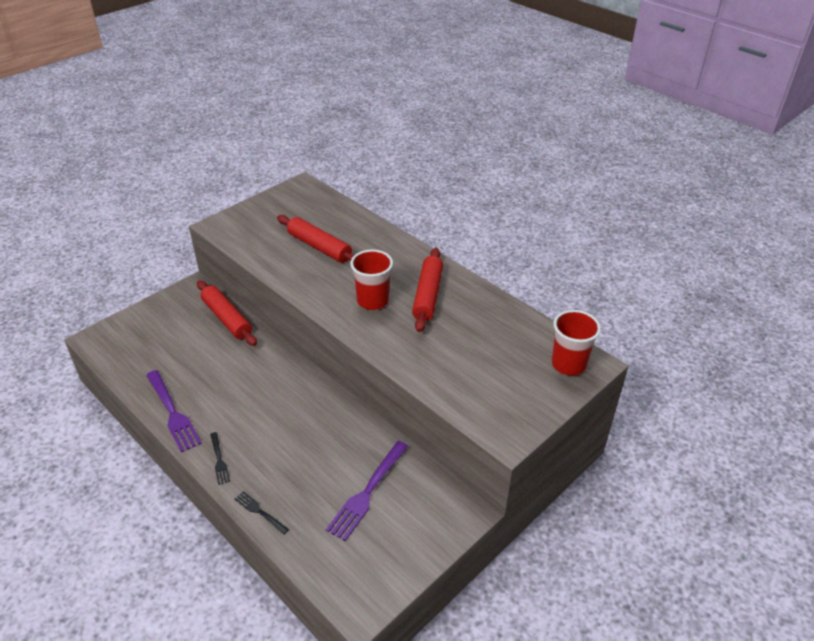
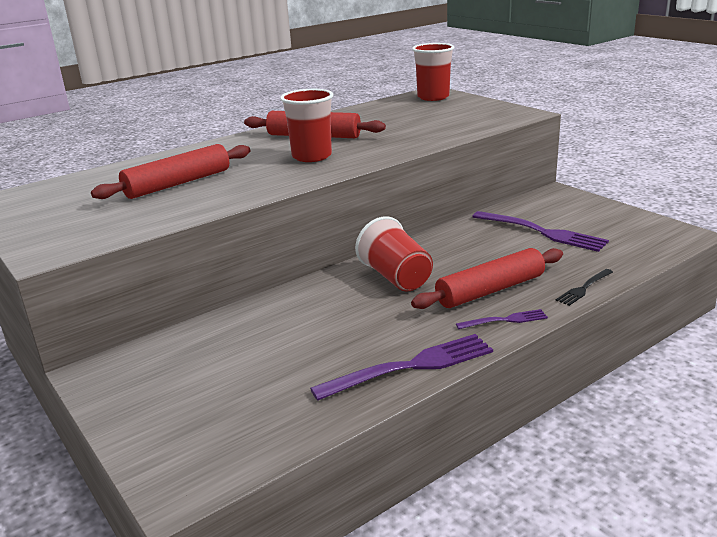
camera: 80 degrees left, 15 degrees down
(219, 460) = (505, 320): black fork -> purple fork
(227, 318) = (205, 333): red rolling pin -> red rolling pin (490, 290)
(289, 398) = (396, 277): none -> red cup

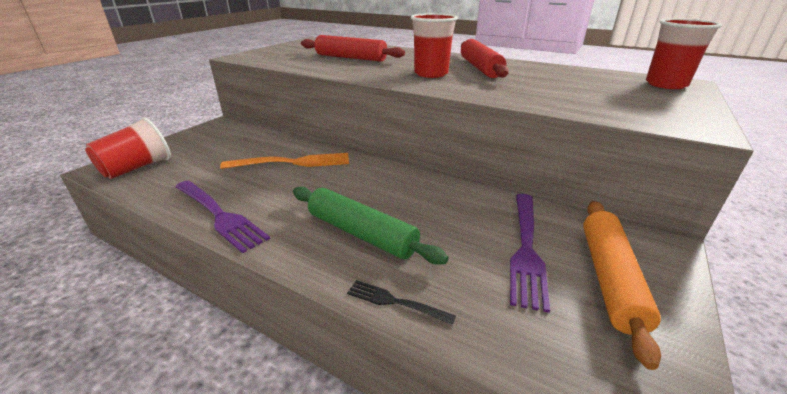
camera: 65 degrees right, 5 degrees up
(310, 315) = (292, 162): none -> orange fork
(396, 277) = (364, 182): red cup -> red cup (137, 168)
(490, 290) = (361, 233): red rolling pin -> green rolling pin
(505, 320) = (303, 251): purple fork -> none
(583, 217) = (609, 278): none -> orange rolling pin

